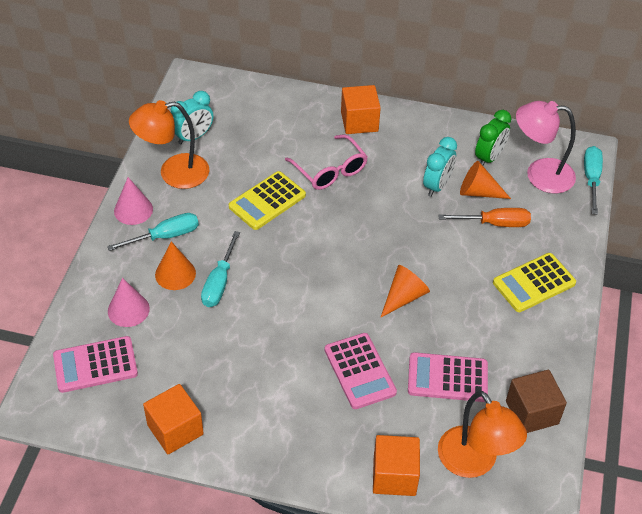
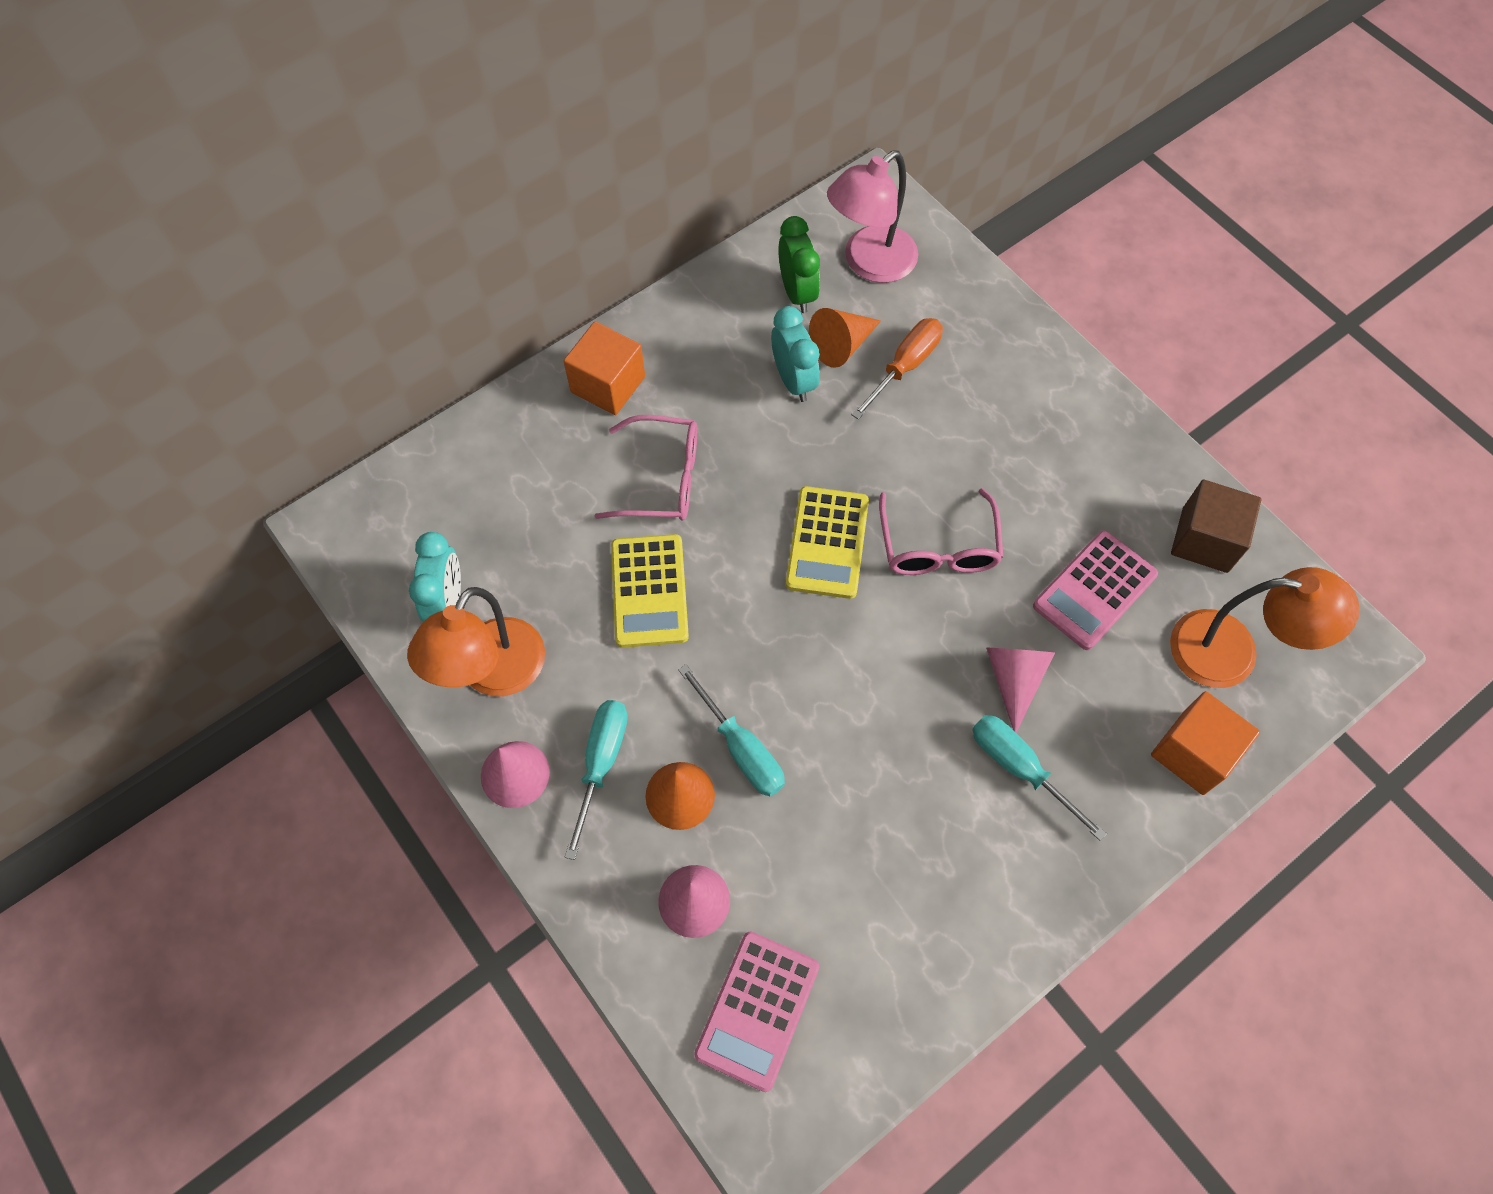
camera: 50 degrees left, 15 degrees up
(175, 429) = (944, 972): orange cube -> none
(360, 371) = (1014, 680): pink calculator -> pink cone
(404, 297) = (938, 547): orange cone -> pink glasses
(534, 283) = (1026, 396): yellow calculator -> yellow calculator (827, 543)
(591, 179) = (920, 219): turquoise screwdriver -> turquoise screwdriver (1019, 768)

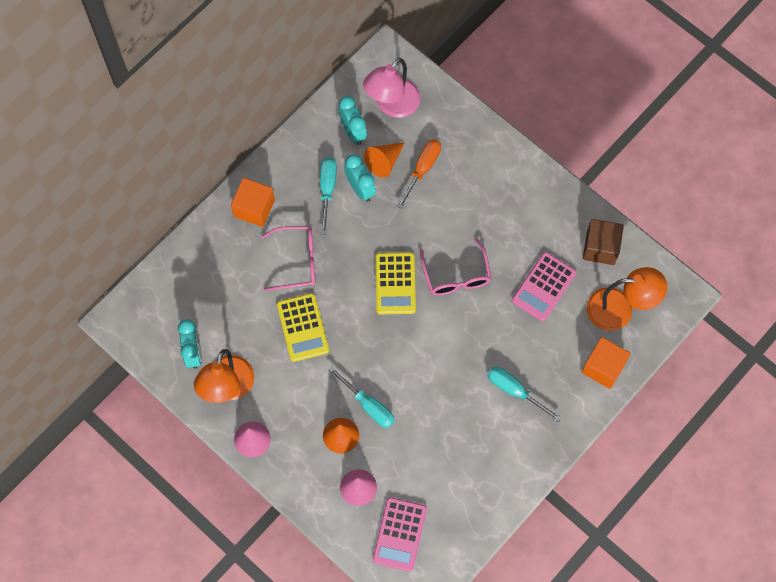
camera: 10 degrees left, 5 degrees up
(601, 763) = (296, 425): turquoise screwdriver -> turquoise screwdriver (327, 190)
(797, 293) = (353, 132): green clock -> turquoise clock
(1014, 680) = (506, 344): pink cone -> none

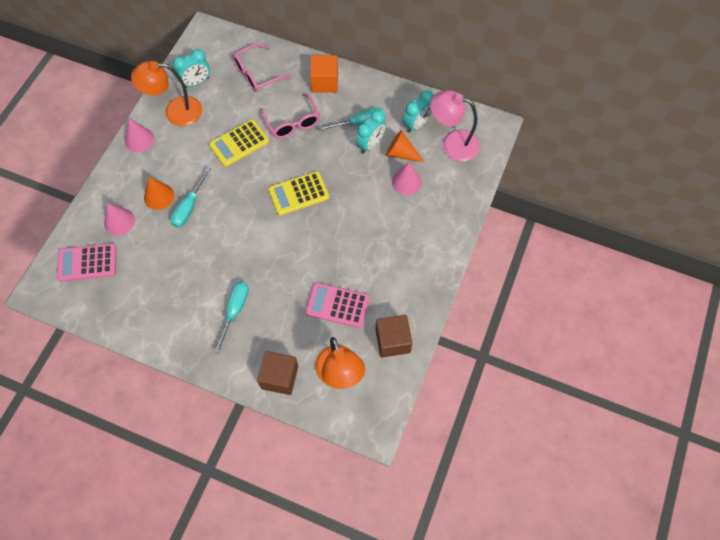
camera: 70 degrees right, 5 degrees down
(422, 169) = (406, 182): orange screwdriver -> pink cone
(456, 276) = (322, 235): pink glasses -> pink glasses (256, 74)
(603, 367) = (279, 377): orange cube -> brown cube

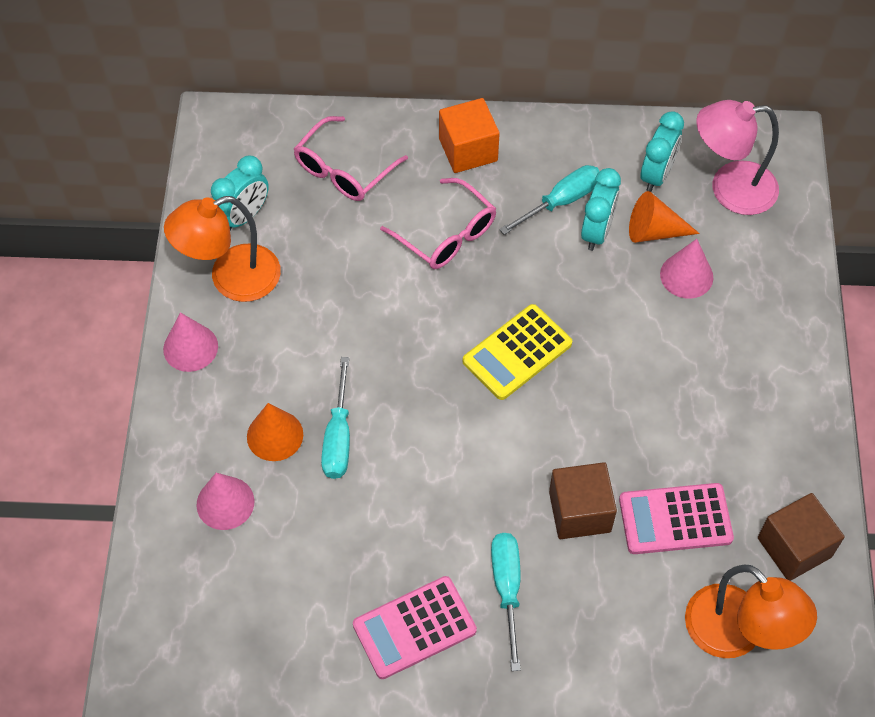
camera: 20 degrees left, 5 degrees down
(87, 263) = (203, 595): pink calculator -> pink calculator (414, 628)
(239, 143) = (372, 299): yellow calculator -> none
(279, 377) = (639, 675): brown cube -> brown cube (579, 512)

